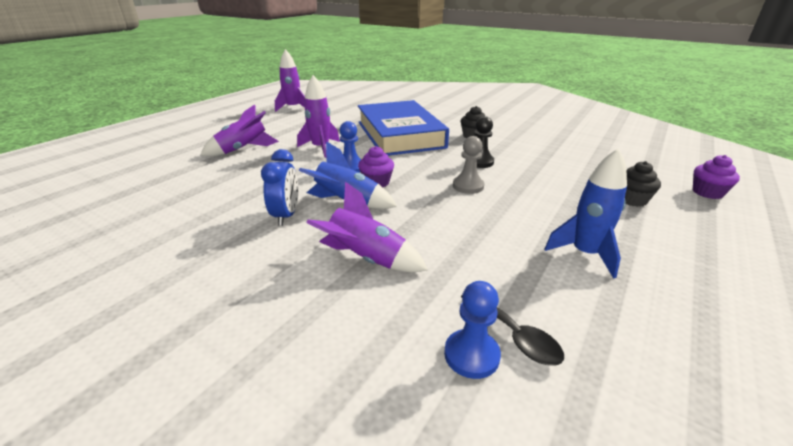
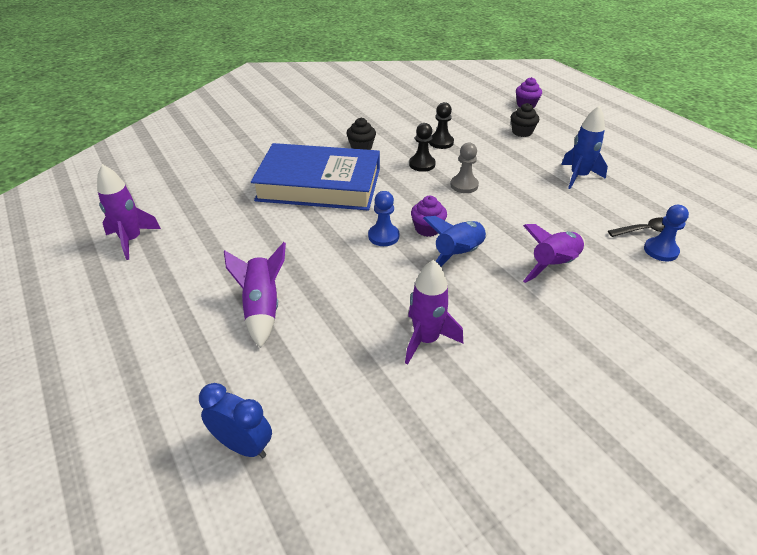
camera: 65 degrees left, 10 degrees up
(286, 215) = (464, 296): blue clock -> blue clock (243, 445)
(321, 148) = (313, 245): purple rocket -> purple rocket (426, 340)
(532, 163) = (441, 142): none -> black pawn

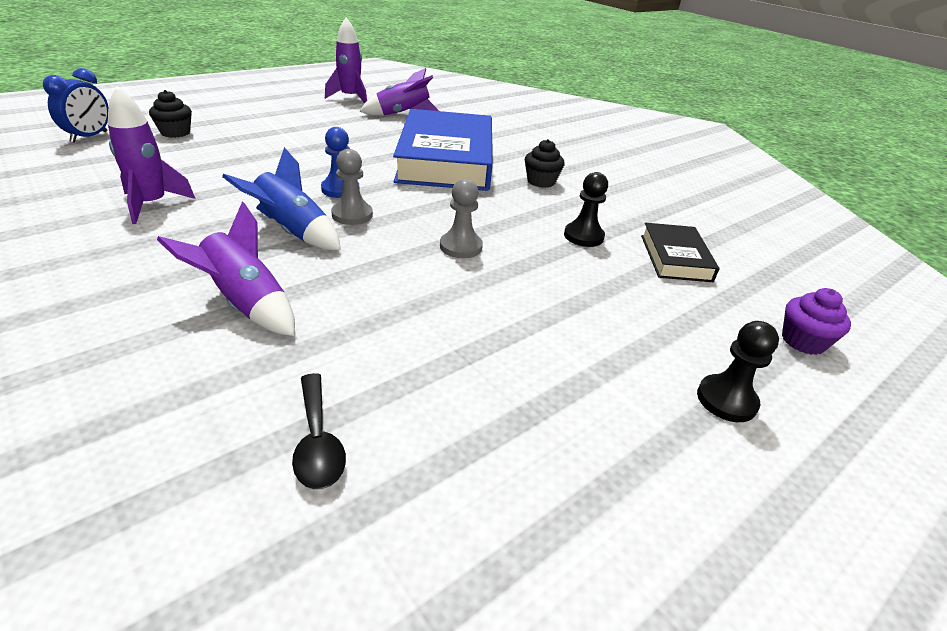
camera: 80 degrees right, 5 degrees down
(262, 308) = (241, 139): purple rocket -> purple rocket (403, 114)
(422, 164) = (511, 219): black pawn -> black pawn (726, 400)
(427, 229) = (352, 215): purple cupcake -> grey pawn
(460, 119) = (675, 258): none -> black book
(522, 132) = (670, 321): black cupcake -> black cupcake (175, 132)
(578, 176) = (517, 373): blue rocket -> none
(660, 251) = (245, 446): blue pawn -> none

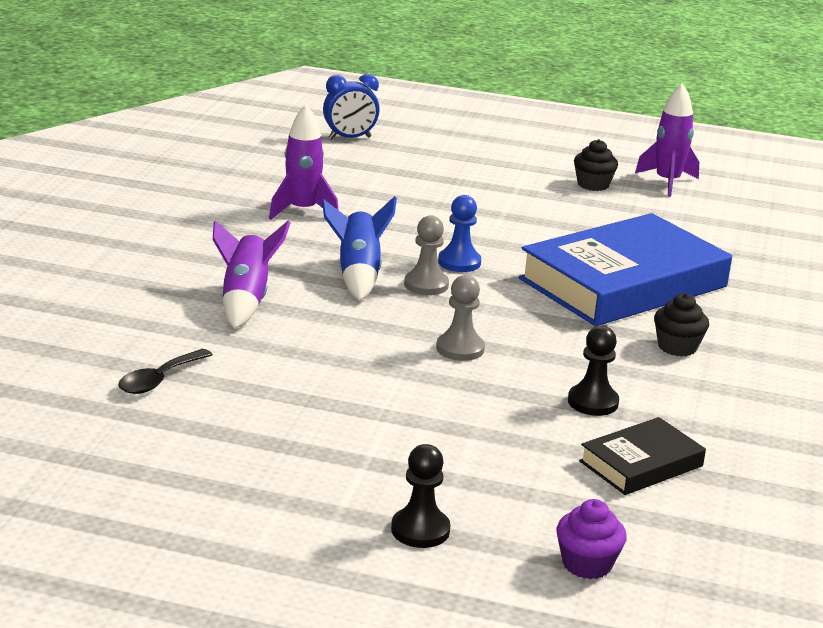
camera: 55 degrees right, 10 degrees down
(175, 132) = (420, 158): black cupcake -> black cupcake (593, 185)
(403, 114) = (687, 222): purple rocket -> none

